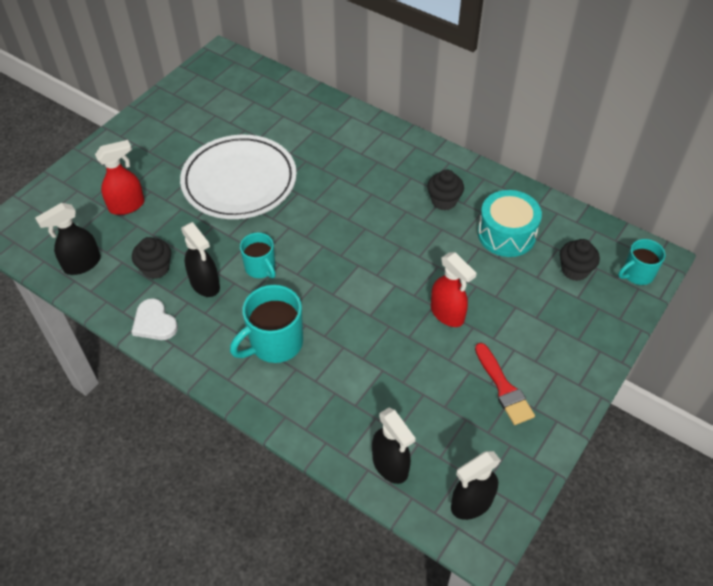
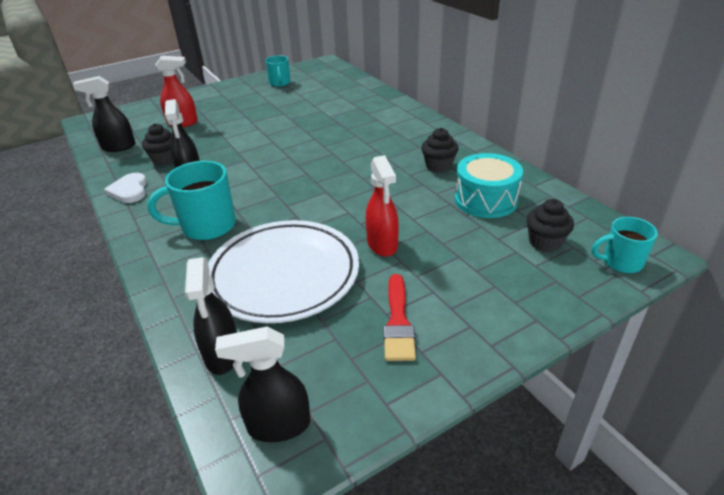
camera: 25 degrees right, 15 degrees down
(239, 181) = (275, 125): white plate -> white plate (284, 275)
(261, 268) = (243, 176): turquoise mug -> turquoise mug (280, 83)

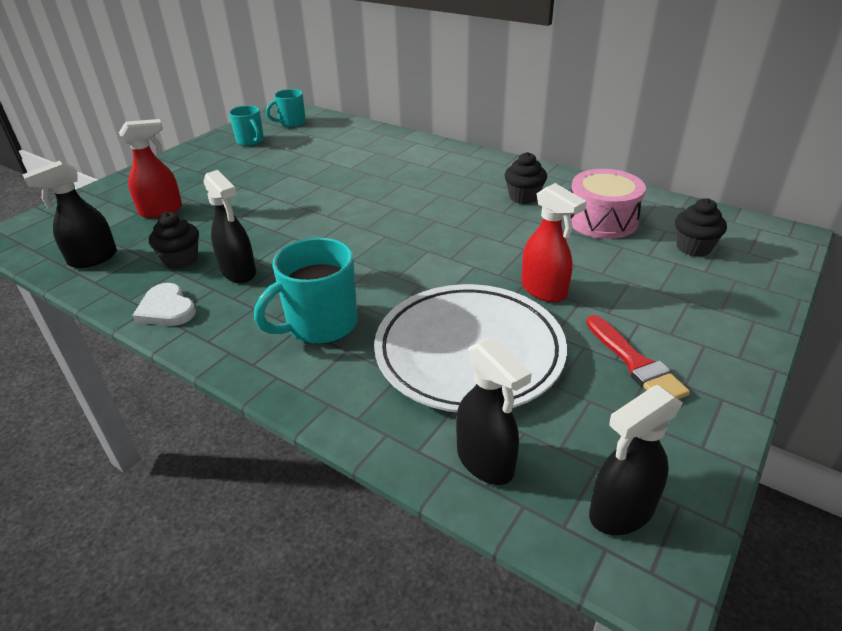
camera: 25 degrees left, 0 degrees up
(485, 200) = (602, 220): turquoise drum -> pink drum
(620, 262) = (771, 249): turquoise mug -> turquoise mug (291, 123)

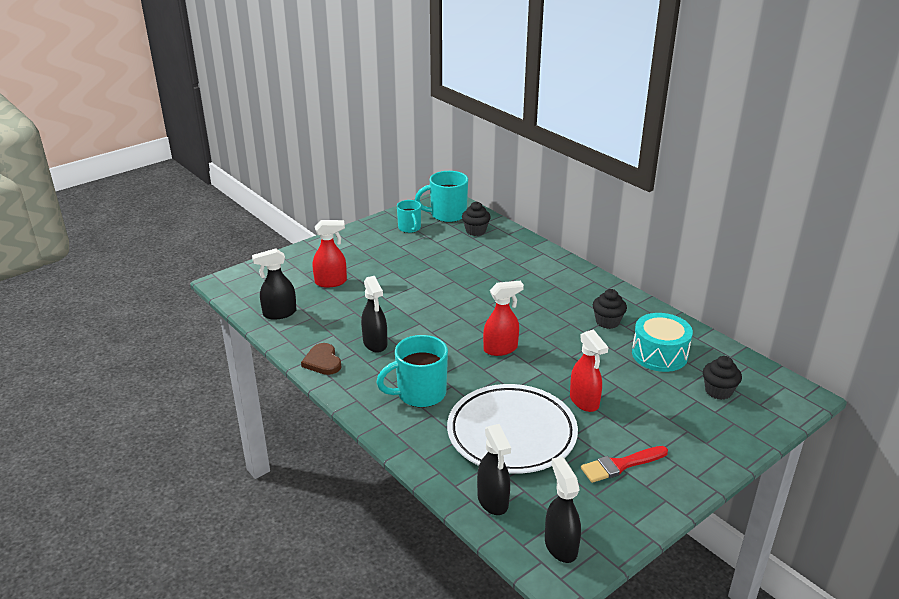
camera: 15 degrees right, 5 degrees down
(166, 309) = (322, 361): white heart -> brown heart
(181, 260) = (338, 326): black cupcake -> black cupcake (475, 231)
(291, 123) = (447, 215): turquoise mug -> turquoise mug, size x1.60
(409, 248) = (501, 349): none -> red spray bottle
(602, 220) = (659, 354): pink drum -> turquoise drum
(621, 512) = (560, 546): black spray bottle -> black spray bottle turned 90 degrees clockwise
(635, 363) = (621, 465): red brush -> red brush turned 75 degrees clockwise

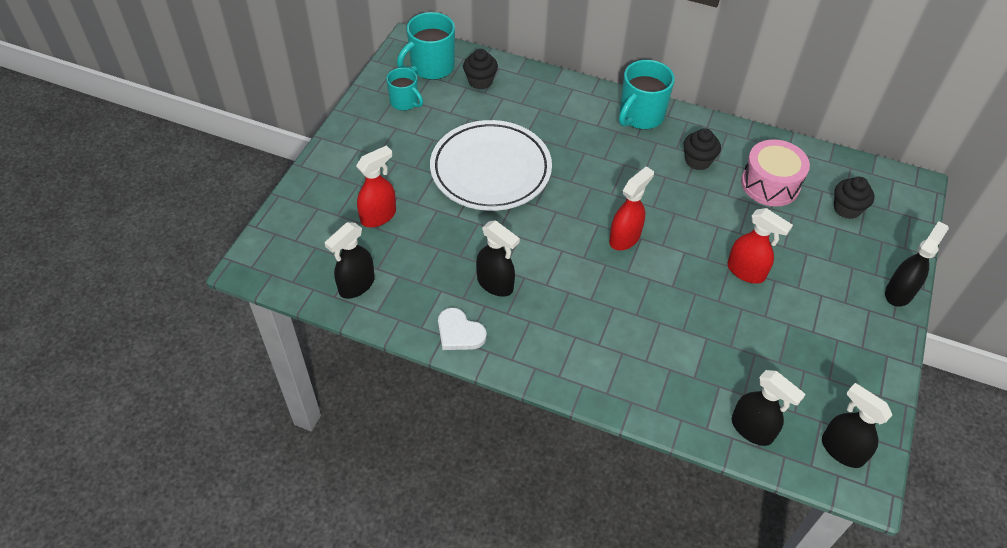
camera: 30 degrees left, 20 degrees up
(322, 361) = (459, 332): brown heart -> white heart
(420, 394) = (591, 331): turquoise mug -> turquoise mug (640, 116)
(511, 433) = (711, 341): white plate -> white plate (490, 170)
(621, 465) = (827, 333): red brush -> none
(659, 354) = (770, 184): turquoise drum -> pink drum
(718, 462) = (899, 292): none -> black spray bottle

